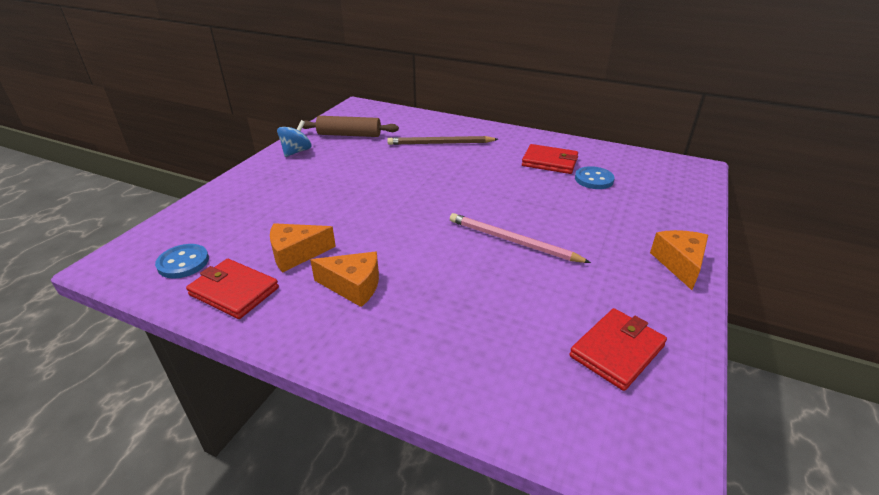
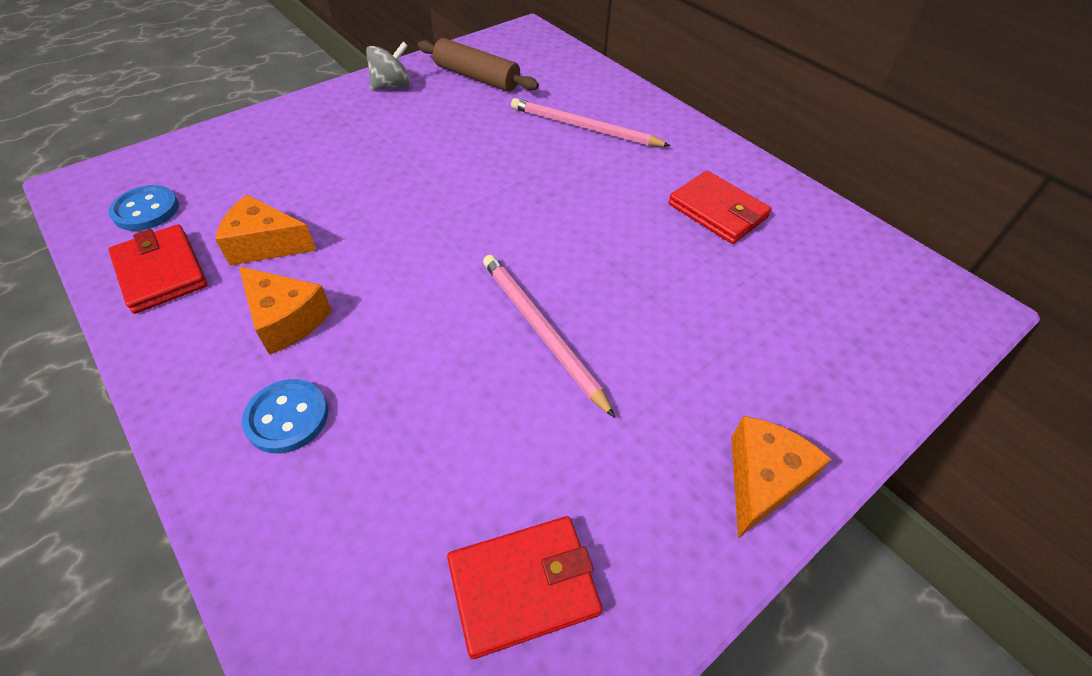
camera: 25 degrees right, 15 degrees up
(296, 152) = (391, 86): blue spinning top -> grey spinning top
(440, 143) = (584, 127): brown pencil -> pink pencil
(594, 179) = (760, 267): blue button -> blue button (287, 417)

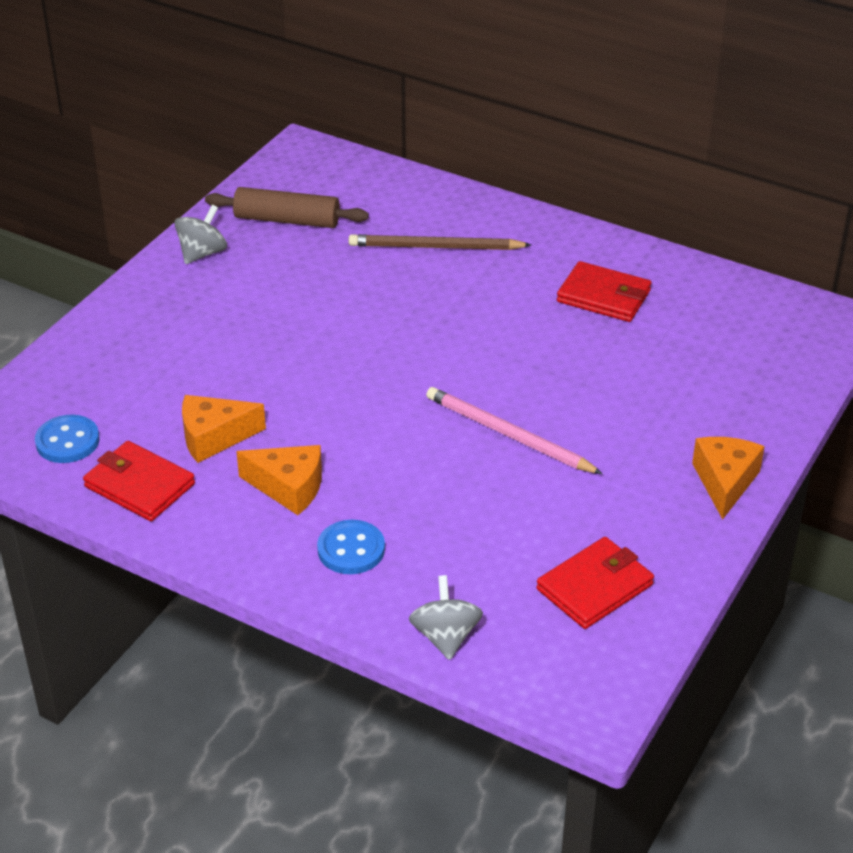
camera: 20 degrees left, 10 degrees down
(296, 592) = (445, 636): none -> grey spinning top
(584, 127) = (435, 247): pink pencil -> brown pencil

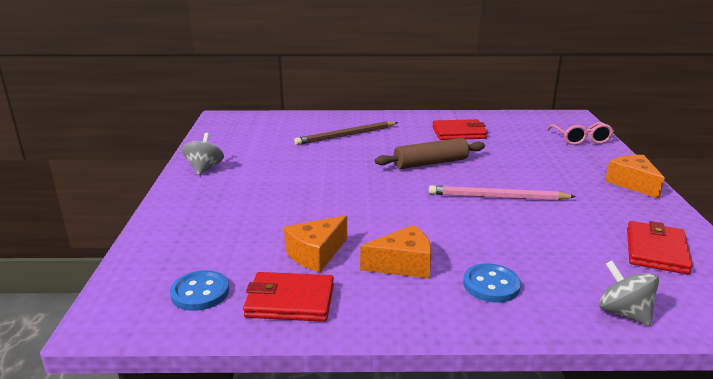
camera: 30 degrees left, 15 degrees down
(287, 220) = (245, 144): brown rolling pin -> brown rolling pin (430, 163)
(775, 373) = (580, 139): none -> pink glasses

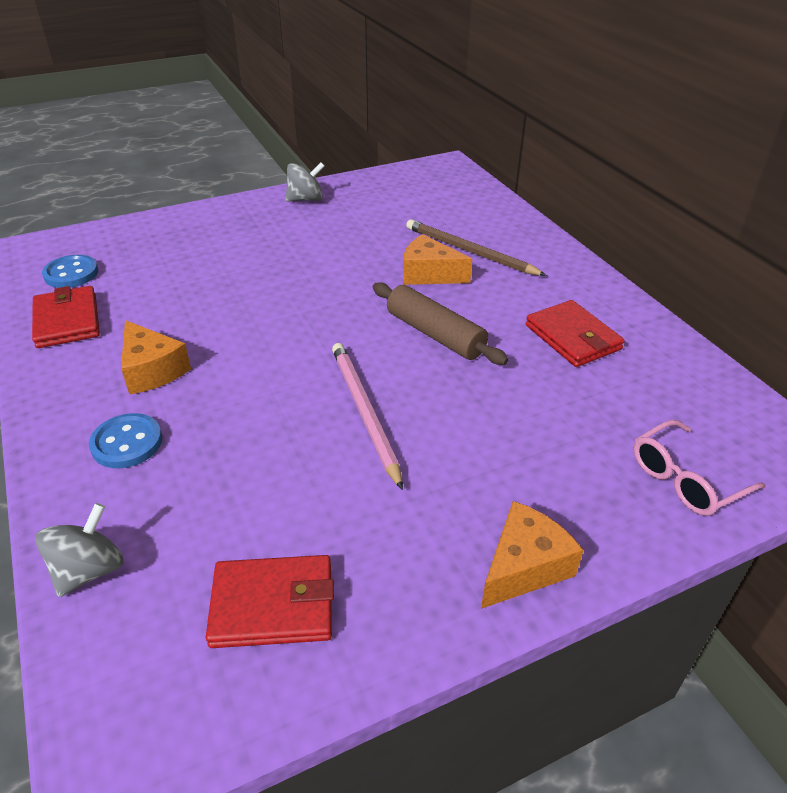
camera: 65 degrees right, 15 degrees up
(316, 254) = (155, 311): orange cheese -> orange cheese (429, 274)

